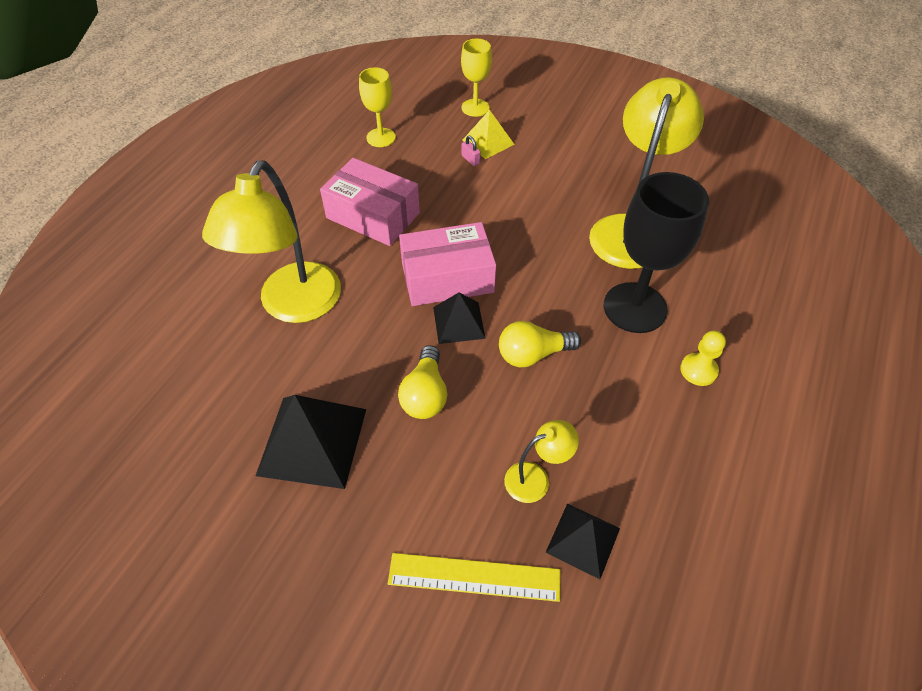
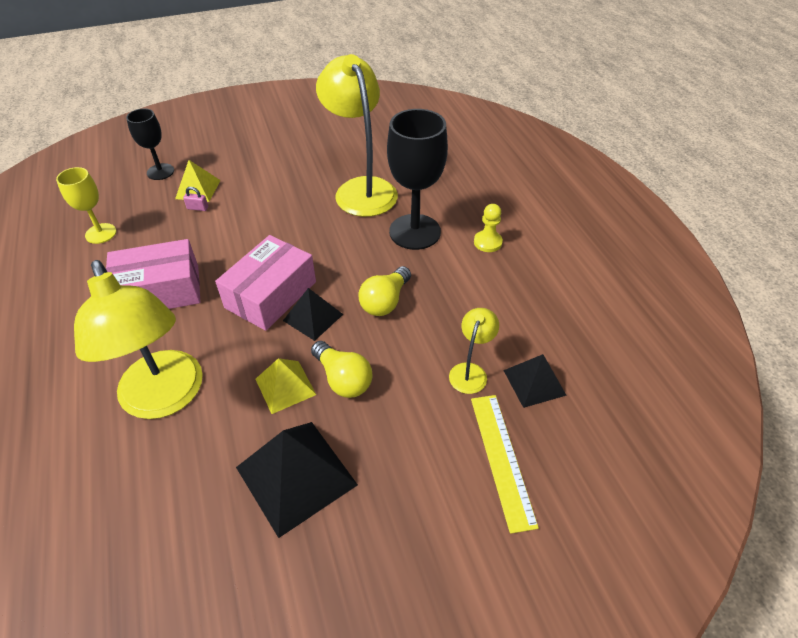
camera: 45 degrees left, 5 degrees down
(378, 364) = (285, 386): none -> yellow pyramid
(474, 577) = (502, 459): yellow ruler -> yellow ruler turned 60 degrees counterclockwise
(475, 108) = (160, 172): yellow goblet -> black goblet

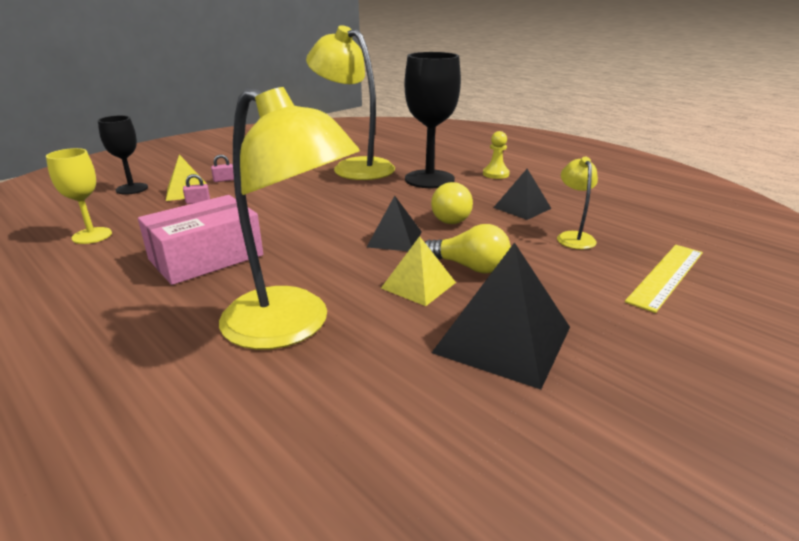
camera: 25 degrees left, 20 degrees down
(237, 179) = (224, 180): none -> pink padlock
(271, 295) = (336, 235): pink box -> none
(502, 459) = (666, 276): yellow ruler -> yellow ruler turned 75 degrees clockwise
(534, 382) = (629, 231): black pyramid -> black pyramid (522, 208)

